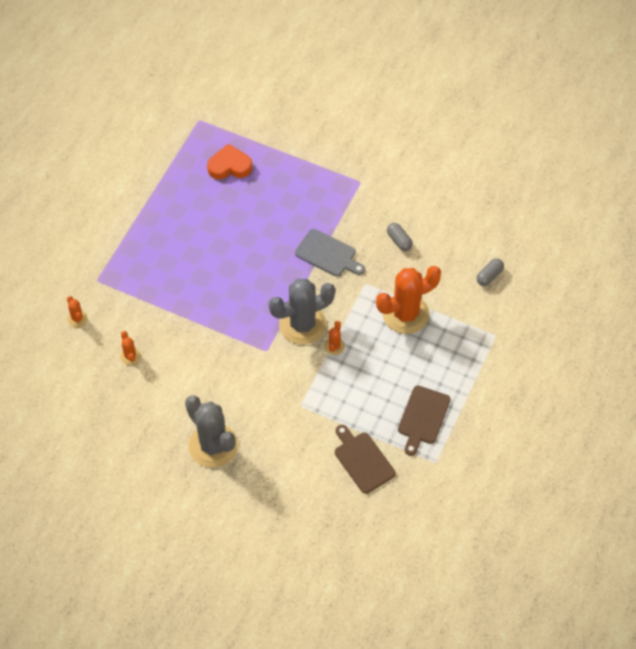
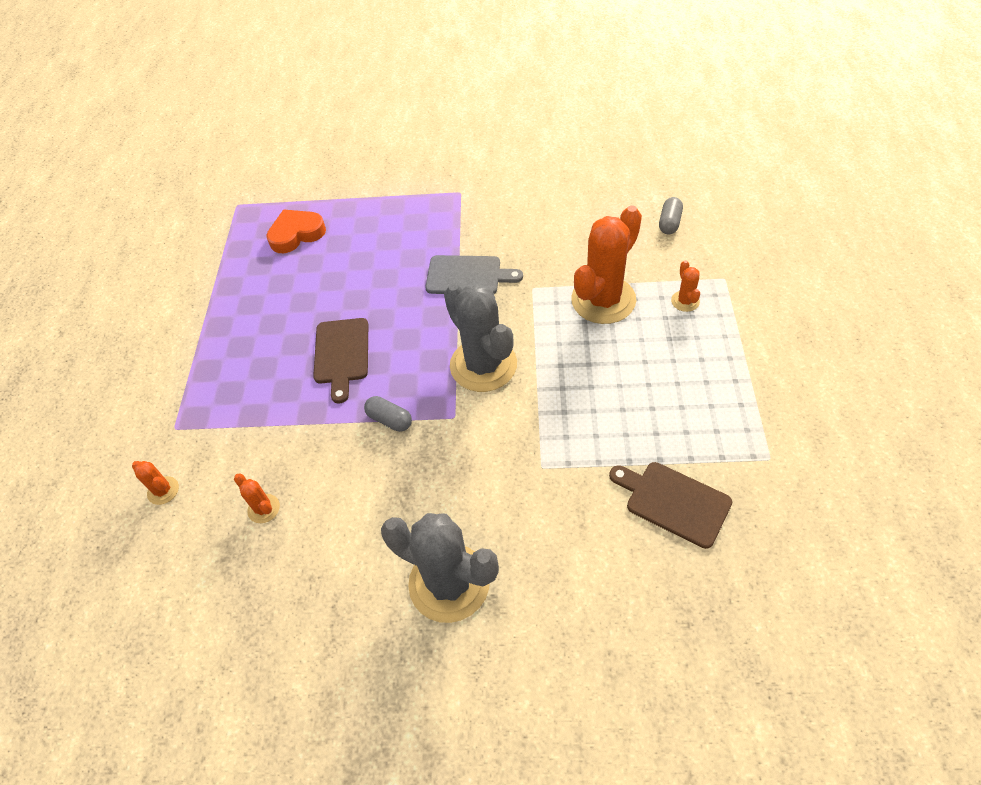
camera: 20 degrees left, 5 degrees down
(302, 324) = (483, 365): grey cactus -> grey cactus turned 75 degrees counterclockwise
(334, 346) = (540, 373): orange cactus -> orange cactus (685, 301)
(399, 241) = (542, 229): grey capsule -> grey capsule (390, 419)
(423, 417) = (711, 409): brown cutting board -> brown cutting board (341, 354)

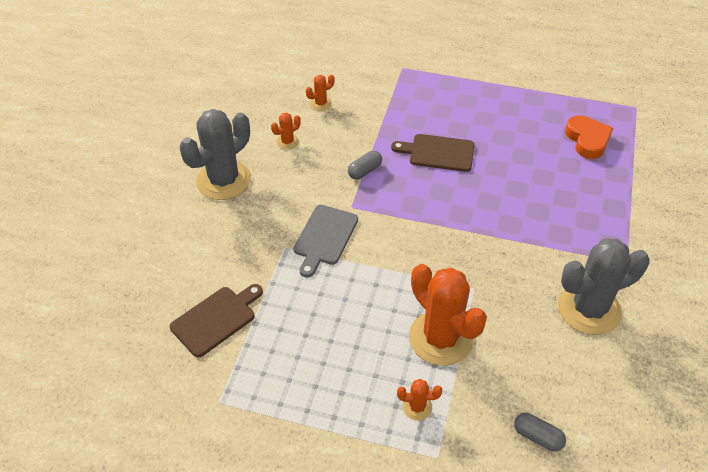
camera: 100 degrees right, 5 degrees down
(163, 490) = (355, 62): orange cactus -> orange cactus (287, 142)
(467, 276) = (503, 244): grey cutting board -> grey cutting board (324, 237)
(483, 365) = (395, 234): grey cactus -> grey cactus (589, 309)

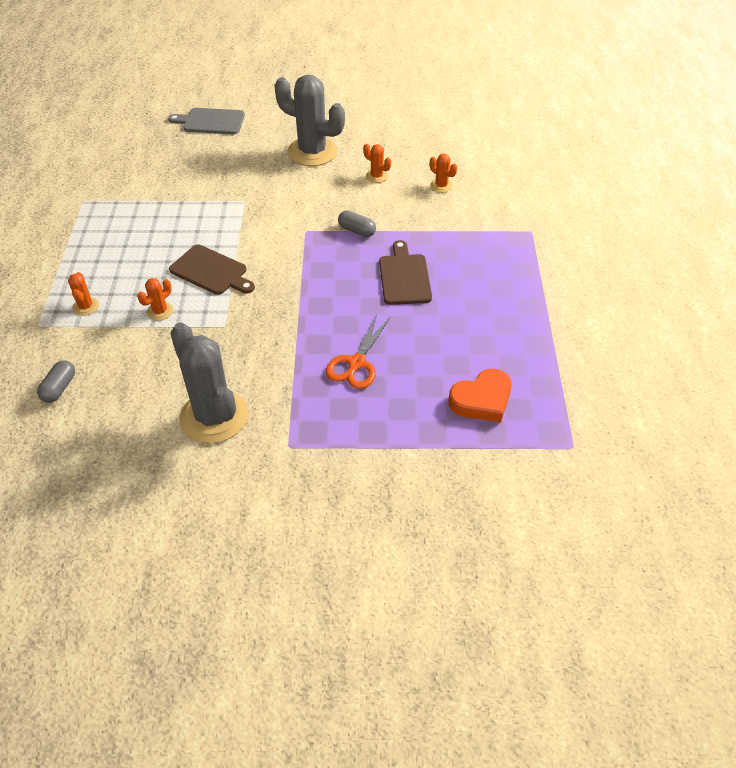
camera: 75 degrees right, 0 degrees up
(216, 319) = (160, 182): brown cutting board -> brown cutting board (211, 271)
(324, 237) = (262, 221): grey cutting board -> grey cutting board (211, 121)
(440, 338) = (160, 311): orange cactus -> orange cactus, size x0.43
(538, 203) = (356, 363): none -> orange scissors

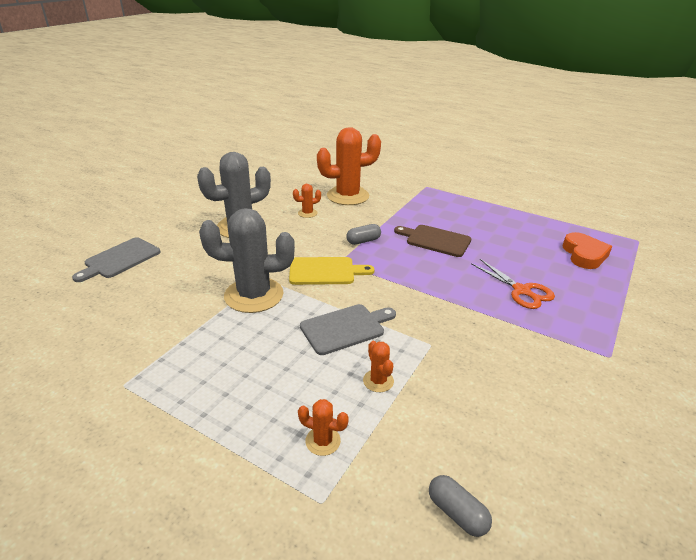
camera: 60 degrees left, 15 degrees down
(211, 271) = (345, 328): brown cutting board -> grey cutting board
(214, 417) = (557, 391): grey cactus -> grey cactus (254, 295)
(283, 229) = (325, 271): none -> yellow cutting board
(441, 186) = (348, 196): orange cactus -> orange cactus, size x2.32

